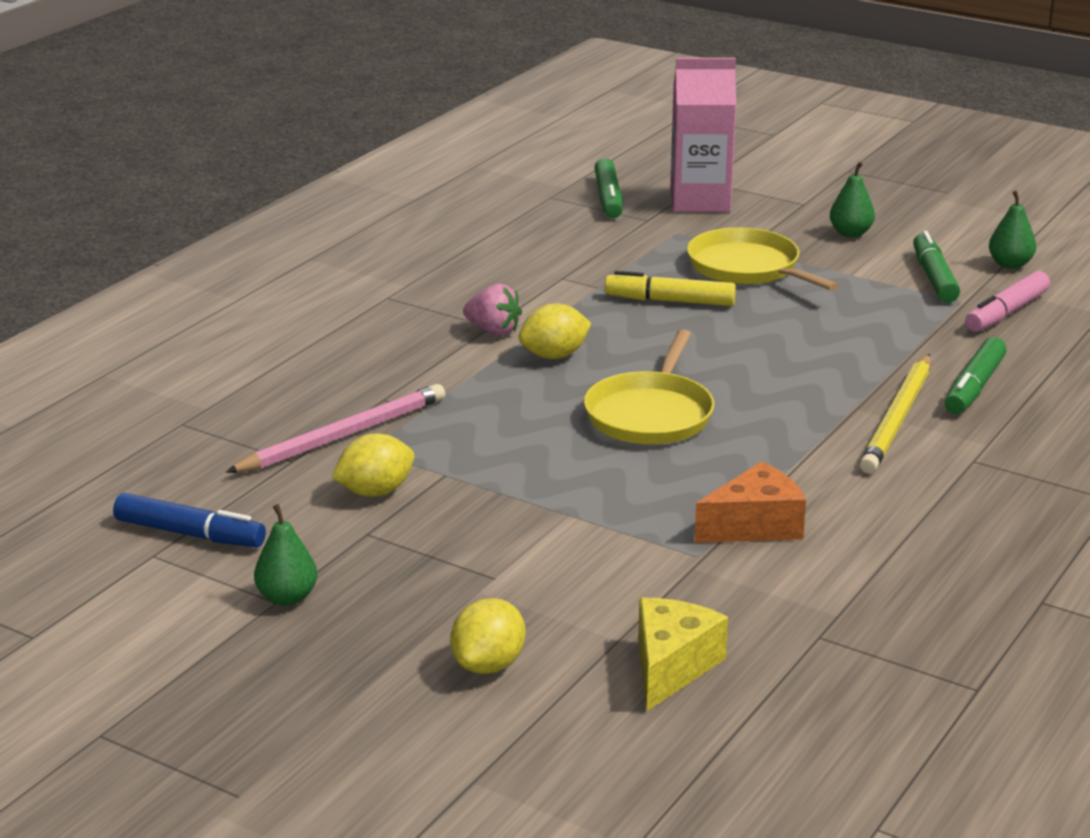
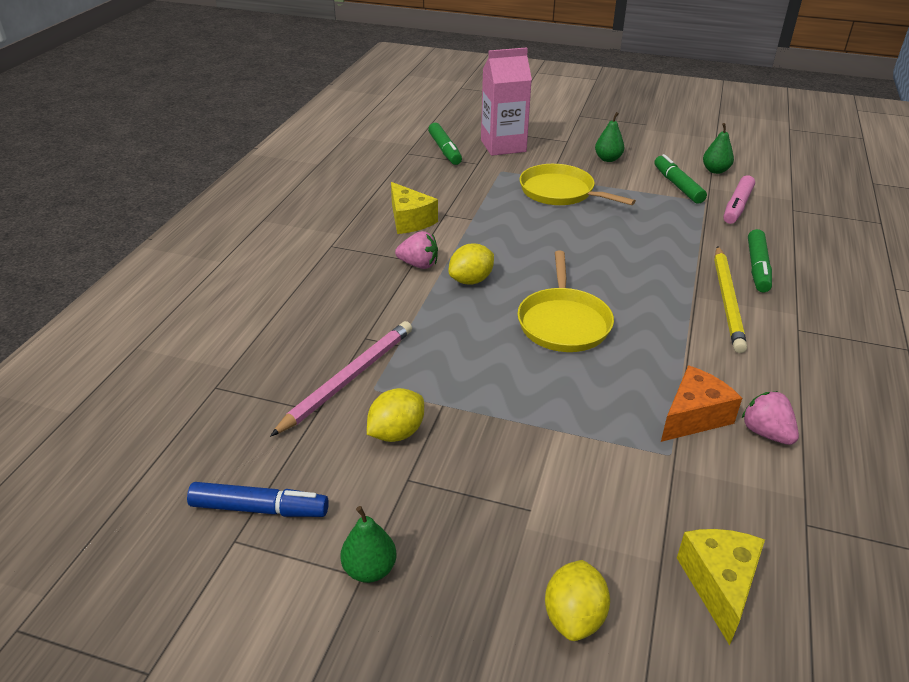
camera: 15 degrees left, 10 degrees up
(509, 280) = (409, 220): none -> yellow cheese
(670, 301) = (525, 224): yellow marker -> none
(838, 553) = (766, 433): none -> pink strawberry

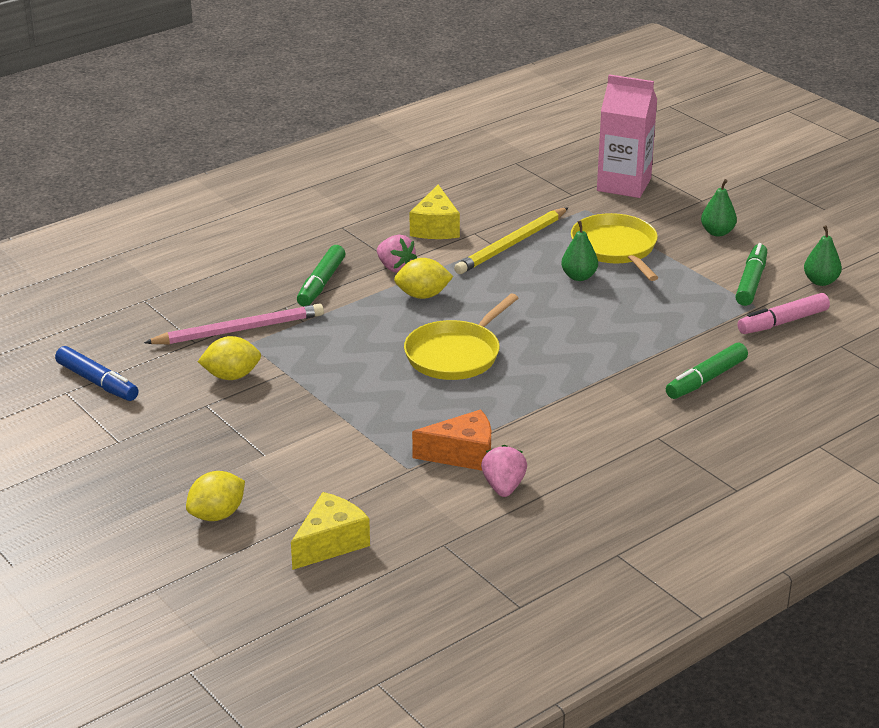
camera: 35 degrees right, 5 degrees down
(369, 569) = (127, 440): green pear -> green pear (579, 277)
(445, 150) = (557, 171): green marker -> green marker (321, 284)
(727, 301) = (629, 393): yellow pencil -> yellow pencil (512, 244)

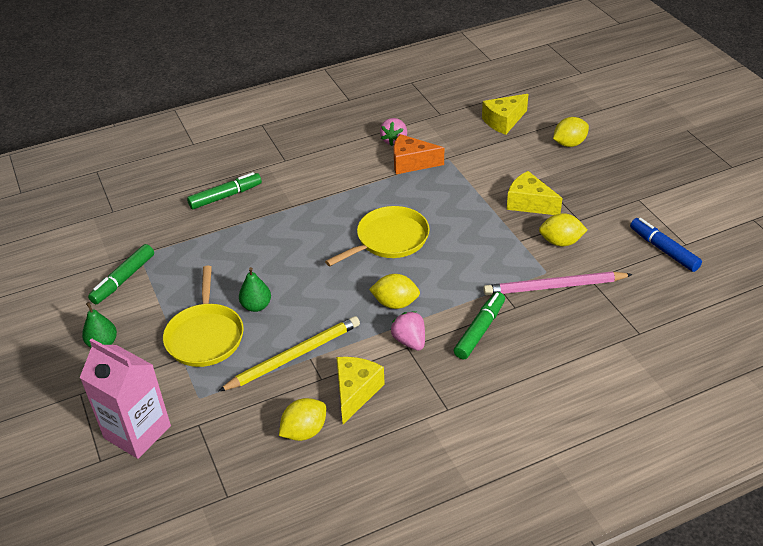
camera: 165 degrees left, 10 degrees up
(276, 418) = (529, 203): none -> yellow cheese
(471, 200) = (304, 431): none -> yellow lemon
(782, 322) = (134, 236): pink marker -> none
(820, 281) = (70, 272): green pear -> none

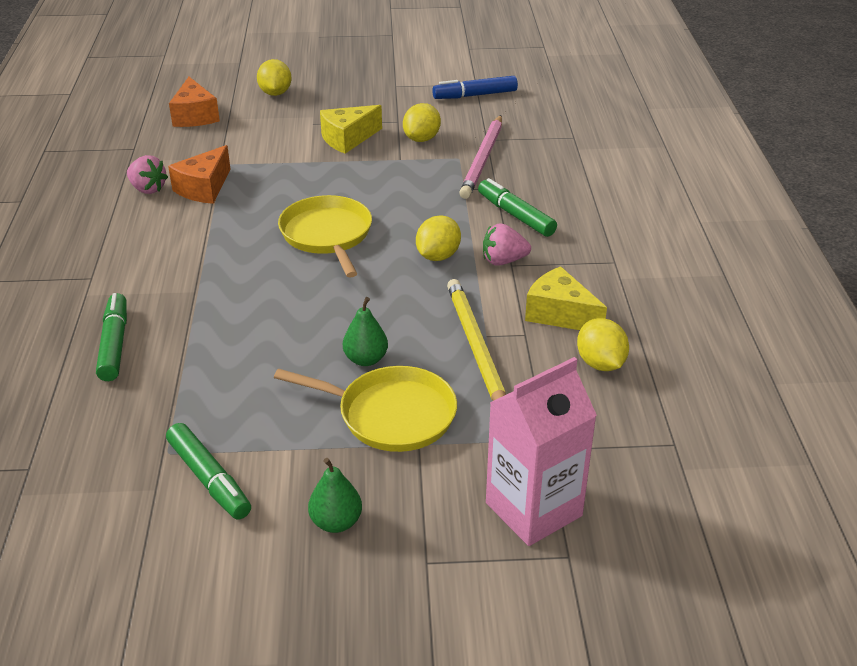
camera: 70 degrees left, 5 degrees down
(503, 121) = (195, 116): yellow cheese -> orange cheese

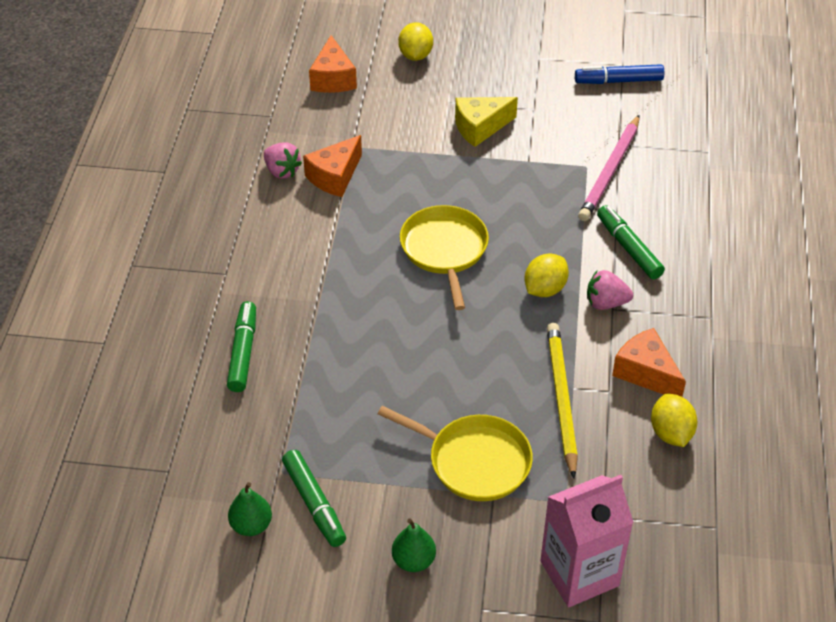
camera: 10 degrees right, 10 degrees up
(366, 359) = (460, 399): green pear -> green pear (251, 525)
(421, 139) = (554, 136): yellow lemon -> none
(559, 314) = (645, 373): yellow cheese -> orange cheese

